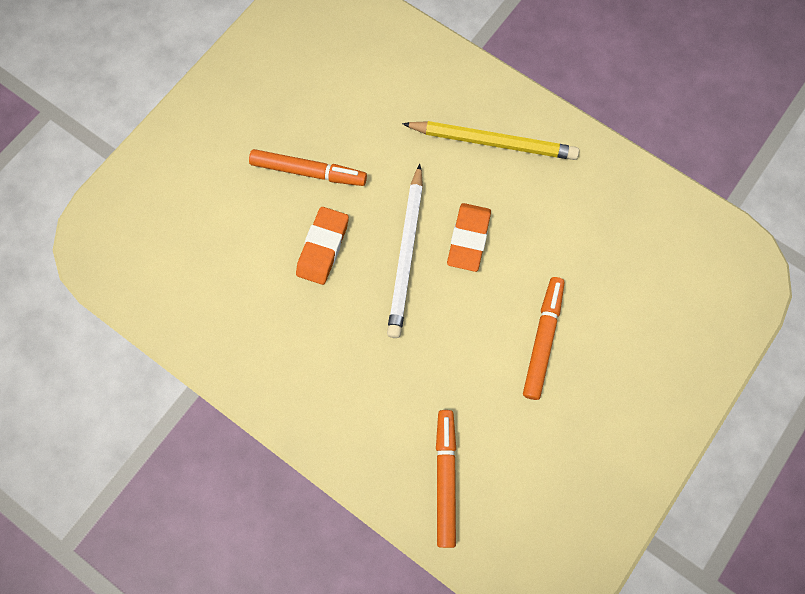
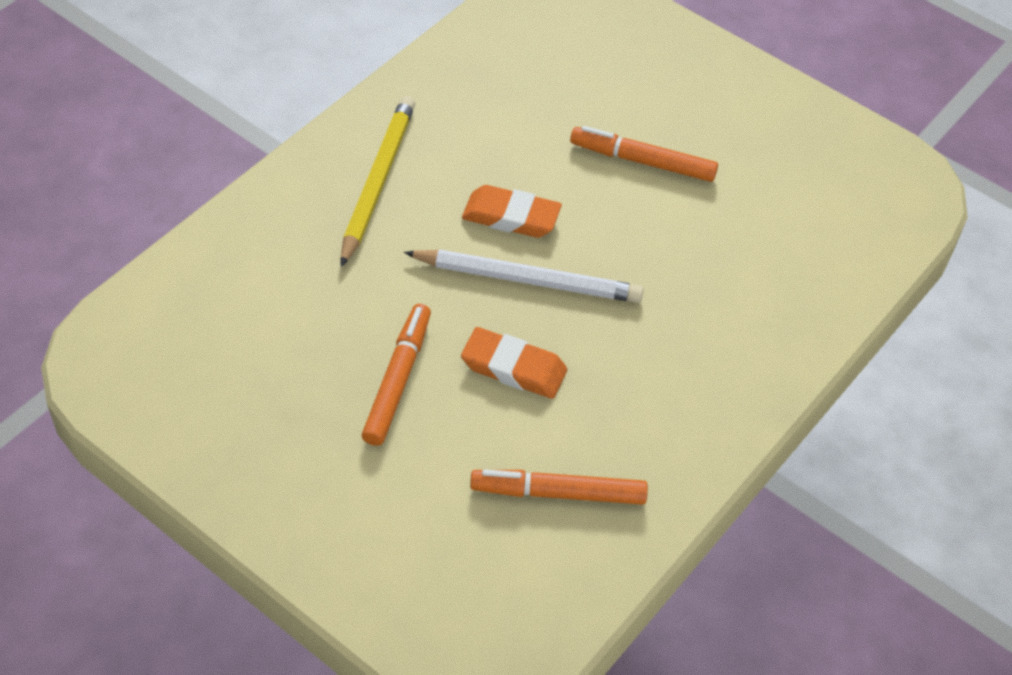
camera: 90 degrees left, 20 degrees down
(445, 478) = (810, 262): orange marker -> orange marker (558, 493)

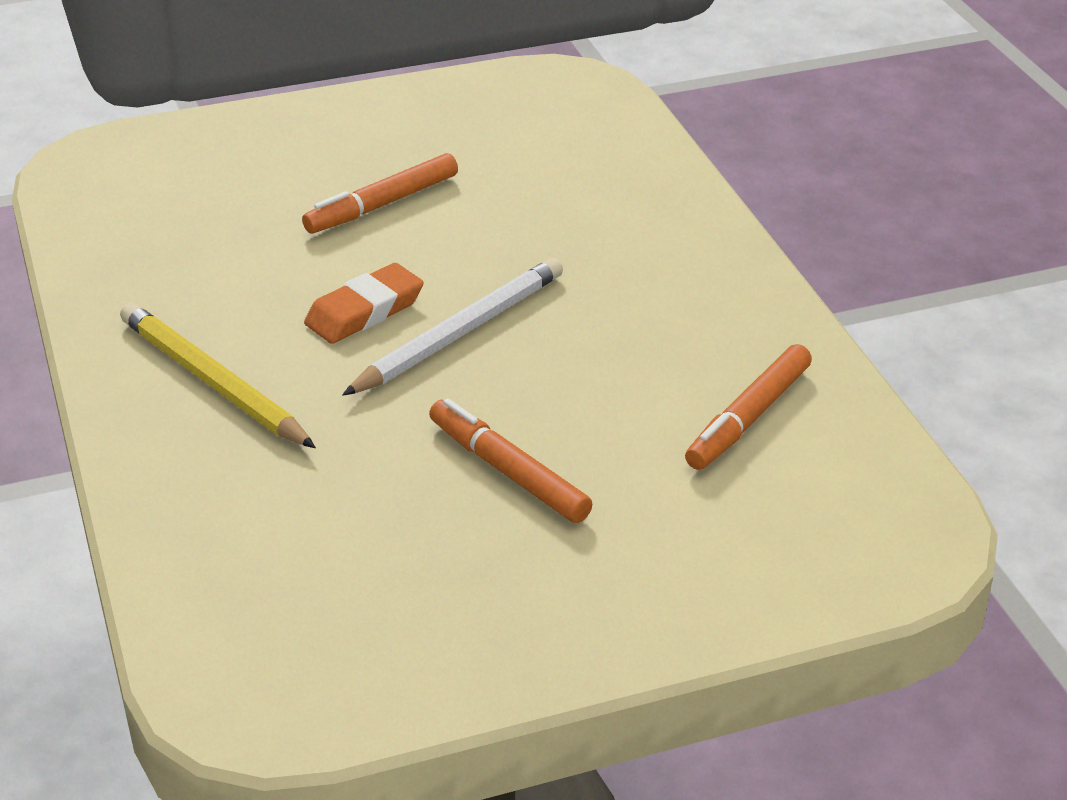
camera: 55 degrees left, 15 degrees down
(513, 368) = (566, 386): orange eraser -> none

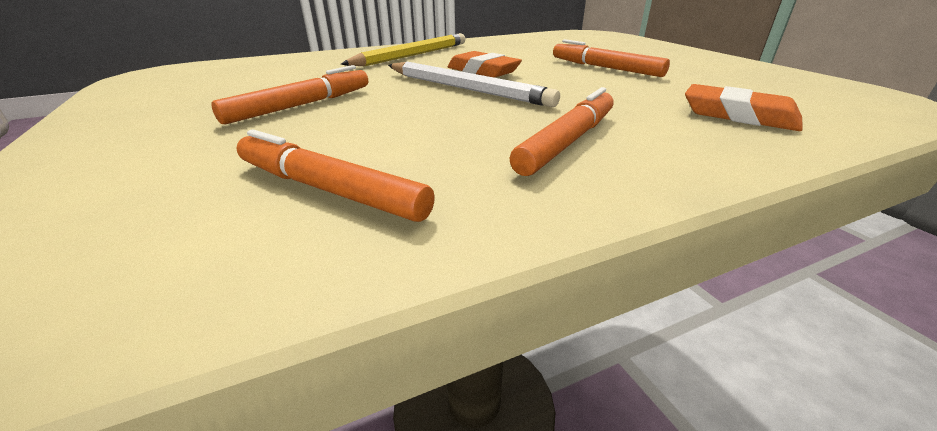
camera: 85 degrees right, 5 degrees down
(599, 173) = (738, 115): none -> orange eraser
(656, 284) = (567, 141): none -> orange marker

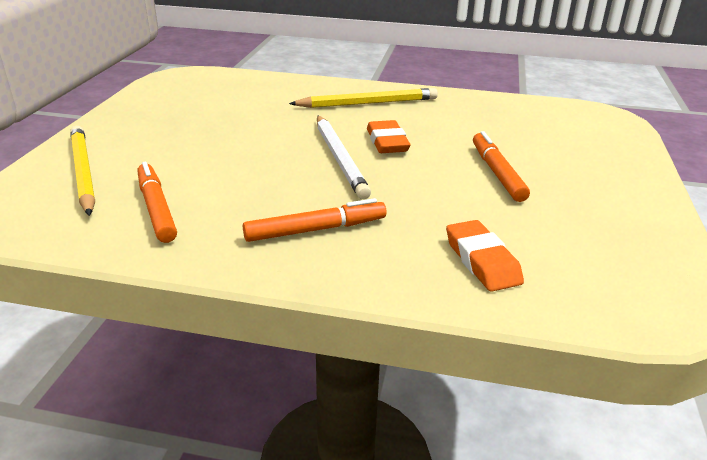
camera: 35 degrees right, 0 degrees up
(113, 189) = (83, 172): none -> yellow pencil
(301, 105) = (220, 139): orange marker -> none

